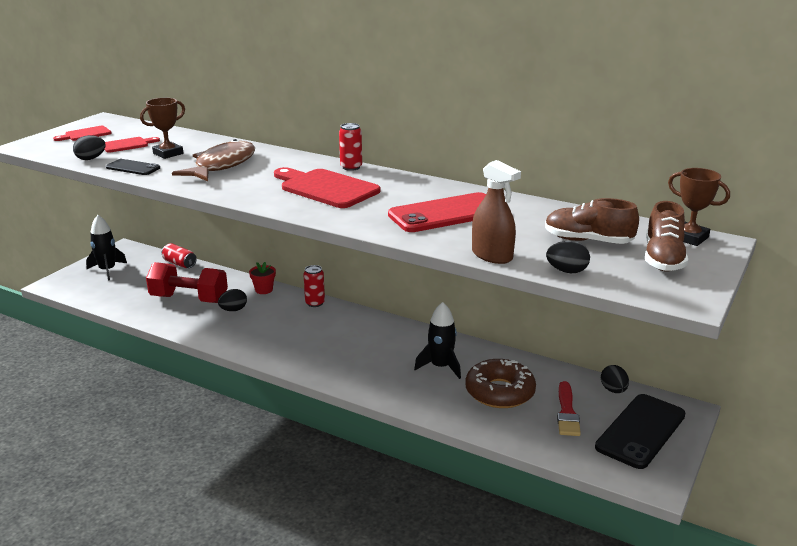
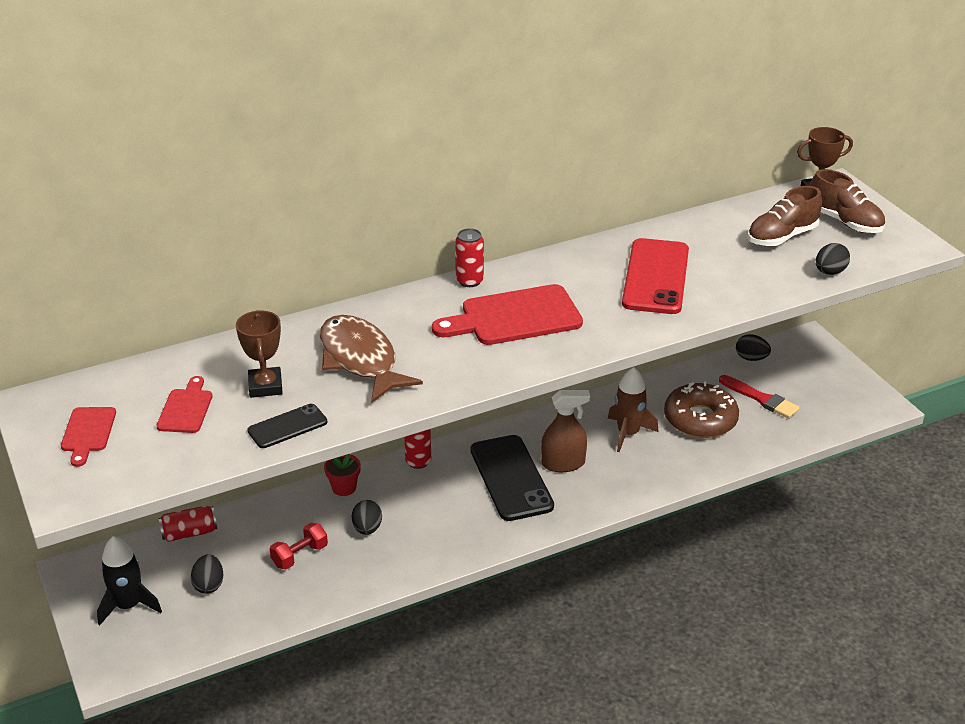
camera: 55 degrees left, 10 degrees up
(91, 159) = (207, 451): black egg -> black egg (209, 585)
(189, 299) = (300, 556): red dumbbell -> red dumbbell, size x0.53
(440, 367) = (628, 433): black rocket -> brown rocket
(492, 255) = (769, 292): brown spray bottle -> brown spray bottle (563, 463)
(640, 431) = (816, 376): black phone -> black phone (511, 478)

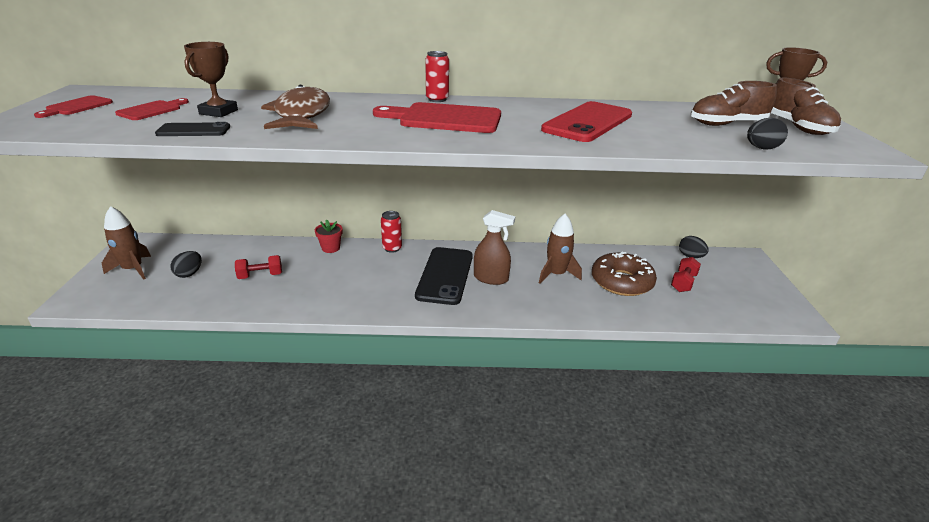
camera: 25 degrees right, 5 degrees down
(128, 605) = (133, 269): black rocket -> brown rocket
(189, 533) = (215, 243): red can -> none
(367, 528) = (319, 274): black egg -> none
(761, 399) = (683, 283): red brush -> red dumbbell

